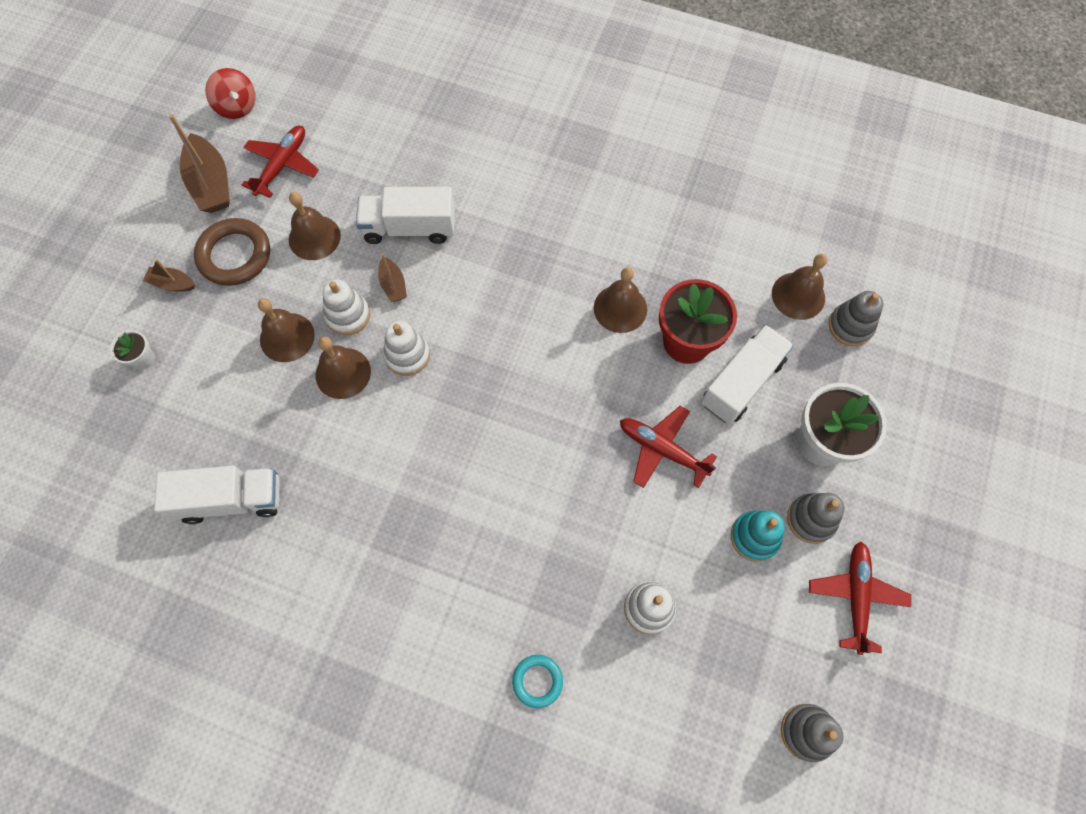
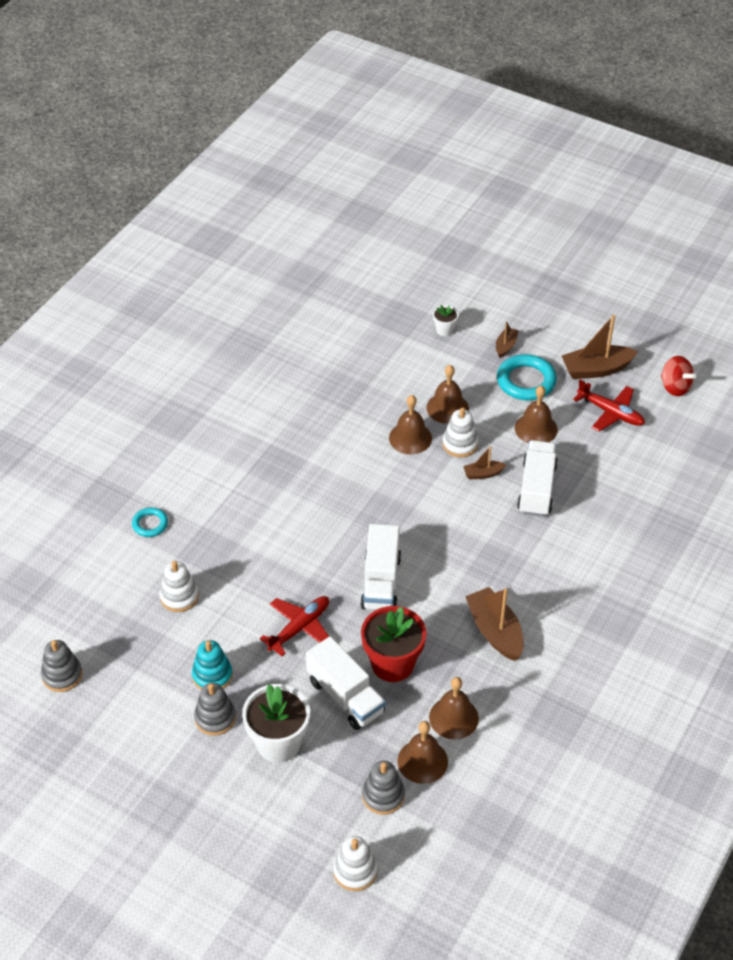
camera: 100 degrees right, 20 degrees down
(231, 499) = (325, 373): white truck -> white truck (381, 582)
(235, 255) = (526, 381): brown ring -> turquoise ring
(237, 107) = (675, 387): red spinning top -> red spinning top turned 105 degrees counterclockwise
(407, 355) = (417, 477): white stacking toy -> white stacking toy (355, 871)
(618, 248) = (495, 631): none -> brown boat
(620, 308) = (434, 622): brown bell -> brown bell (453, 717)
(855, 597) = (146, 733): red plane -> none

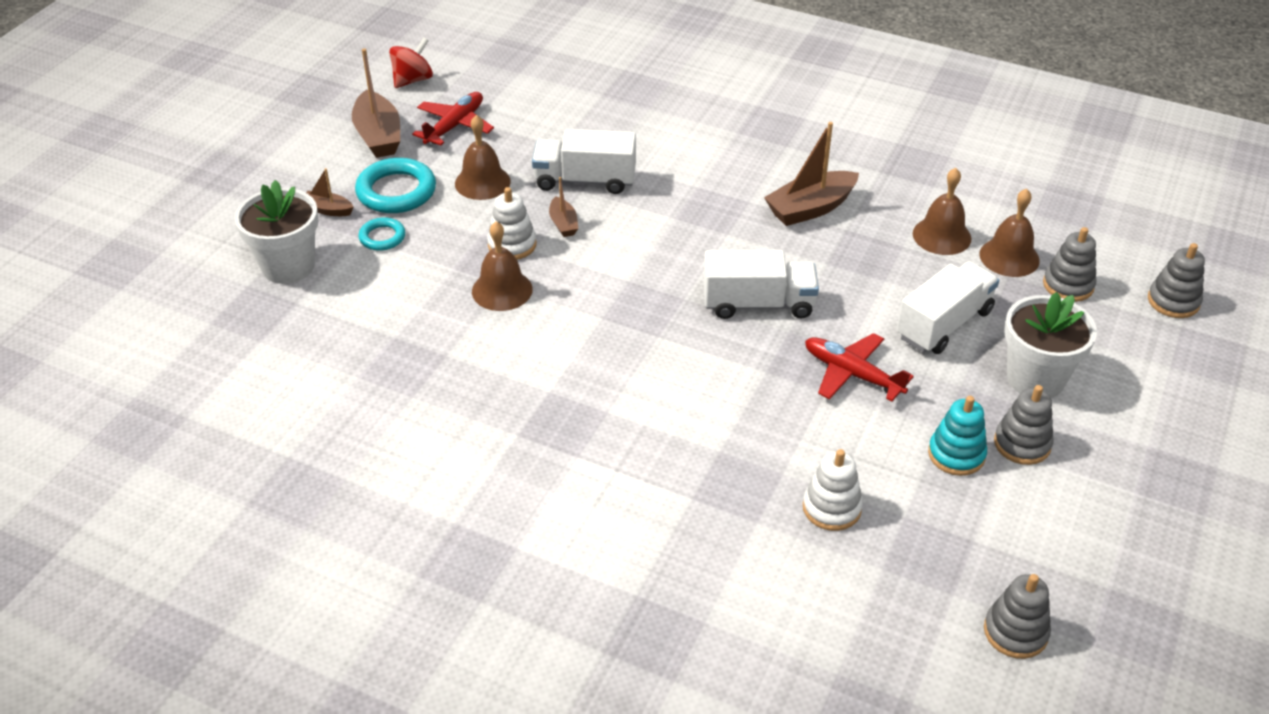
camera: 95 degrees left, 5 degrees down
(150, 524) = (699, 563): turquoise ring -> turquoise ring (382, 237)
(355, 871) = (1173, 301): white stacking toy -> grey stacking toy
(392, 664) = (883, 287): red flower pot -> none
(444, 330) = (288, 266): white flower pot -> white flower pot, size x2.08
(447, 408) = (444, 258): brown bell -> none

